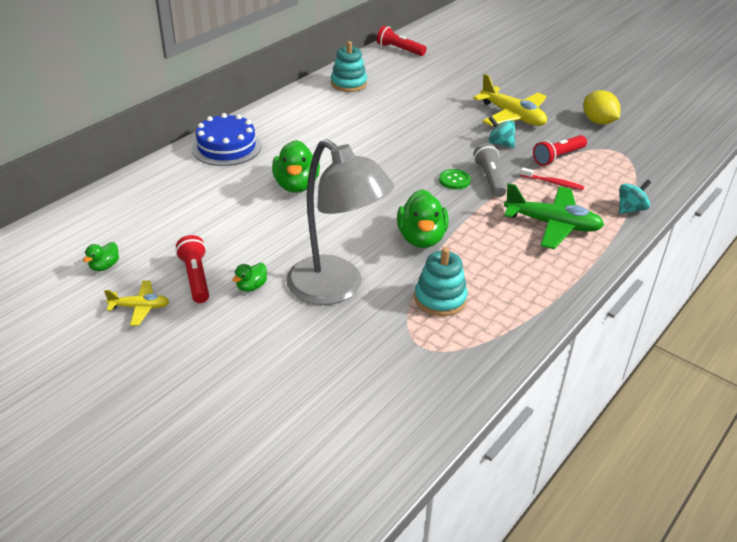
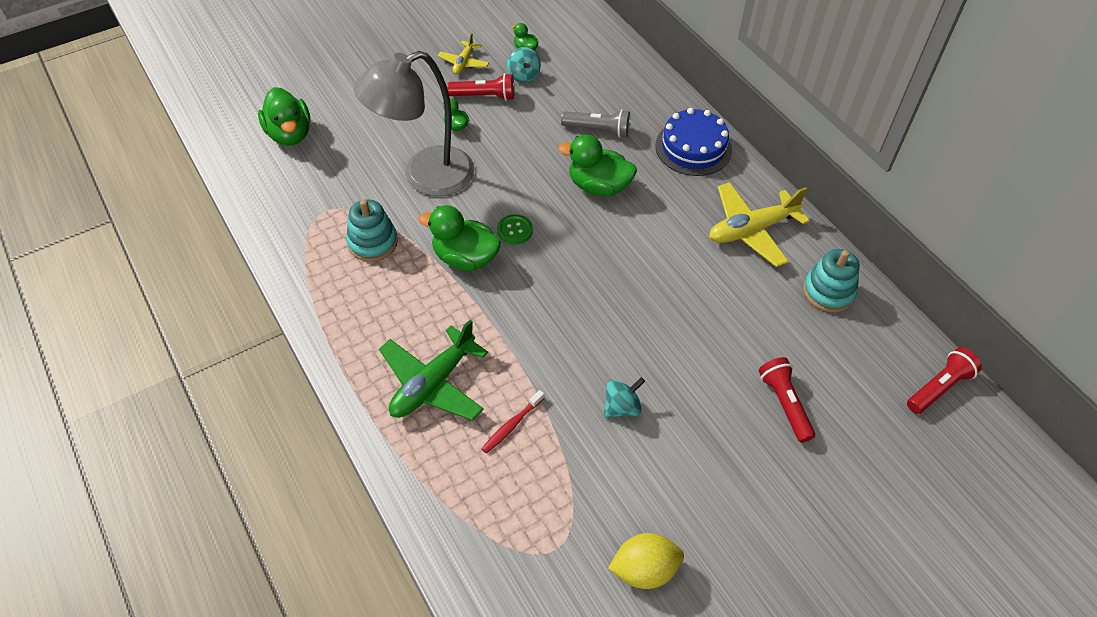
camera: 110 degrees right, 15 degrees up
(321, 422) = (290, 134): none -> green duck
(454, 180) = (556, 324): green button -> green button (514, 230)
(489, 179) = (546, 361): grey flashlight -> grey flashlight (598, 130)
(512, 116) = (691, 455): yellow plane -> yellow plane (751, 230)
(558, 157) = (566, 461): red flashlight -> red flashlight (784, 404)
(630, 209) = (423, 485): turquoise spinning top -> turquoise spinning top (523, 75)

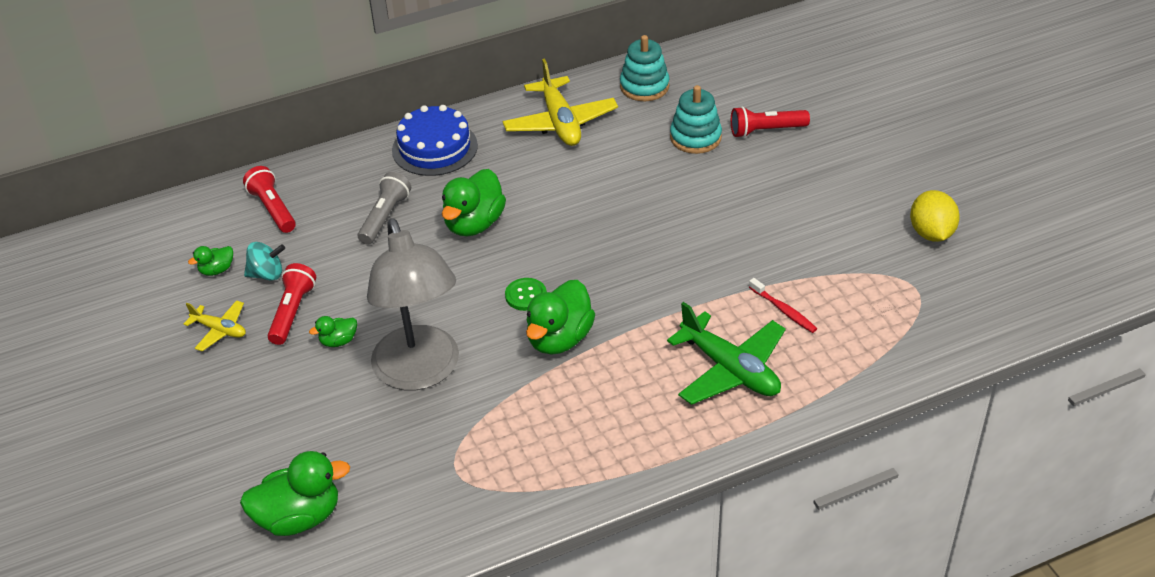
camera: 80 degrees left, 10 degrees down
(372, 242) = (520, 423): turquoise stacking toy -> turquoise stacking toy (695, 137)
(622, 407) = (765, 232): turquoise spinning top -> none
(939, 387) = (753, 44): red flashlight -> red flashlight (273, 209)

